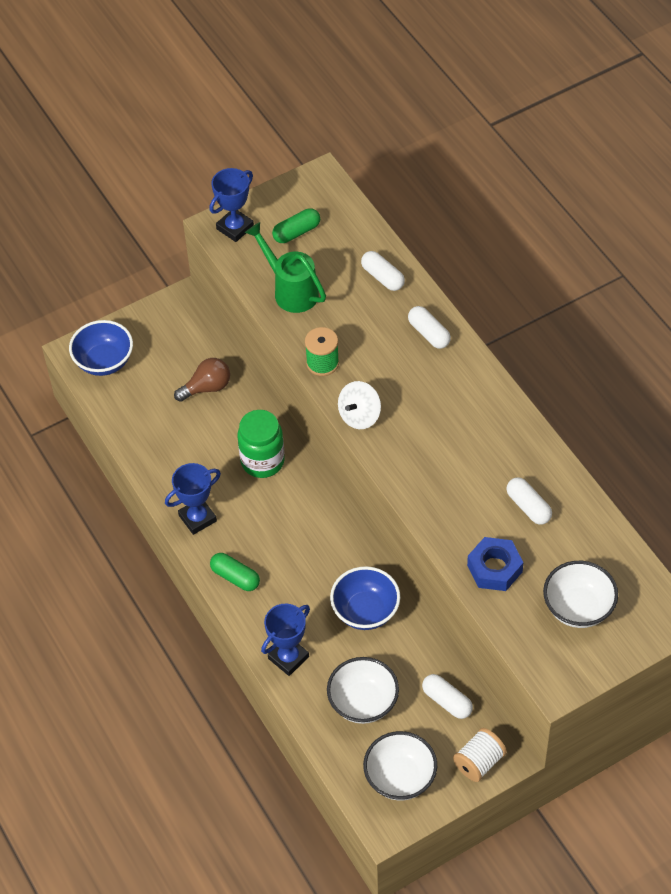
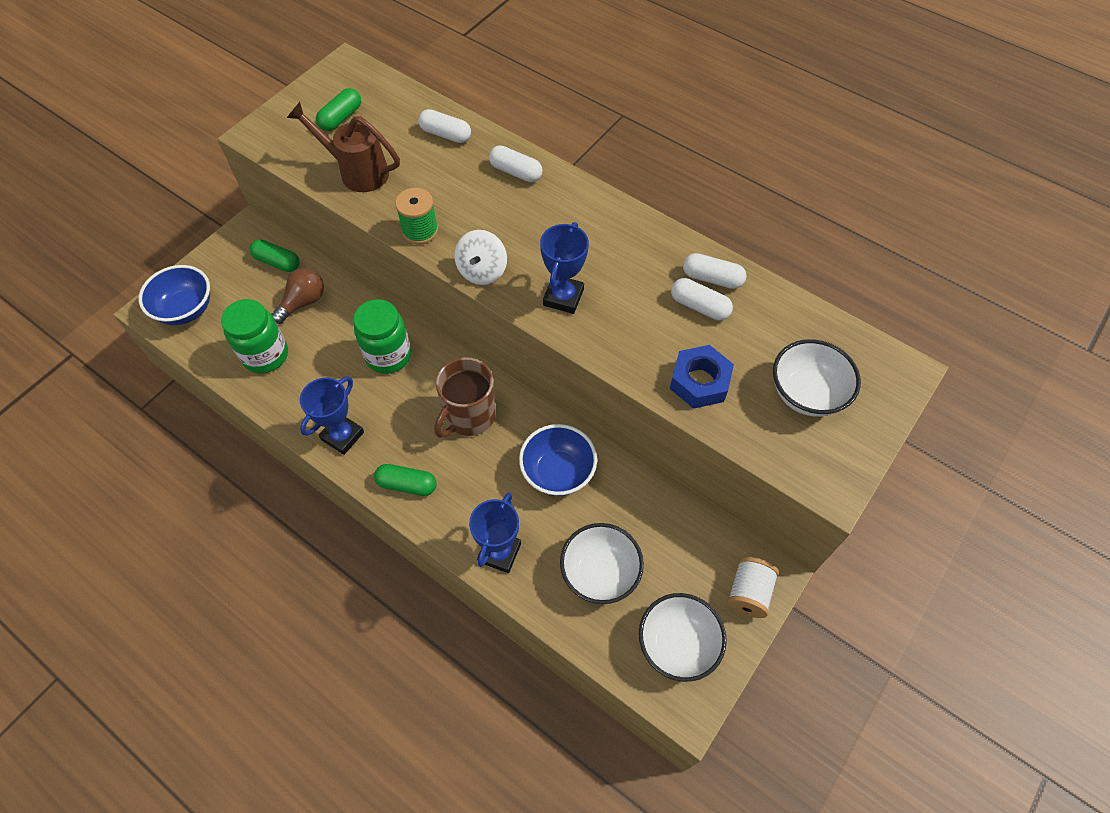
camera: 25 degrees left, 5 degrees up
(158, 426) = (266, 355): none -> green jar
(197, 342) = (277, 262): none -> green capsule
(235, 228) = (275, 131): blue trophy -> blue trophy (563, 297)
(290, 290) = (357, 171): green watering can -> brown watering can
(310, 538) = (469, 416): none -> brown mug
(447, 701) = (684, 538): white capsule -> white capsule (712, 278)

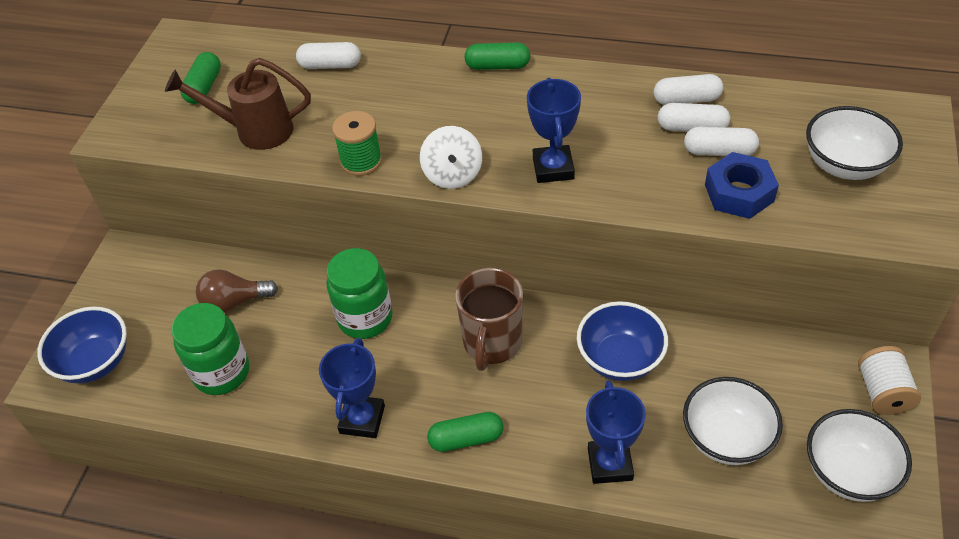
camera: 20 degrees left, 10 degrees down
(277, 262) = (180, 273): green capsule -> green capsule (497, 66)
(303, 302) = (234, 302): brown light bulb -> brown light bulb turned 120 degrees counterclockwise
(516, 172) = (427, 74): white capsule -> white capsule (719, 151)

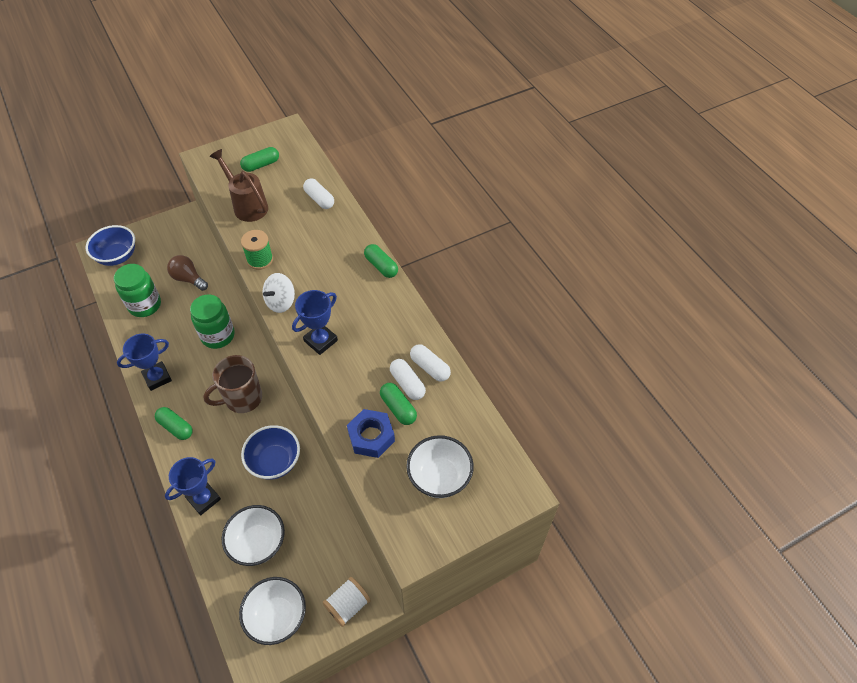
camera: 45 degrees right, 5 degrees up
(719, 151) = (398, 408): white capsule -> green capsule

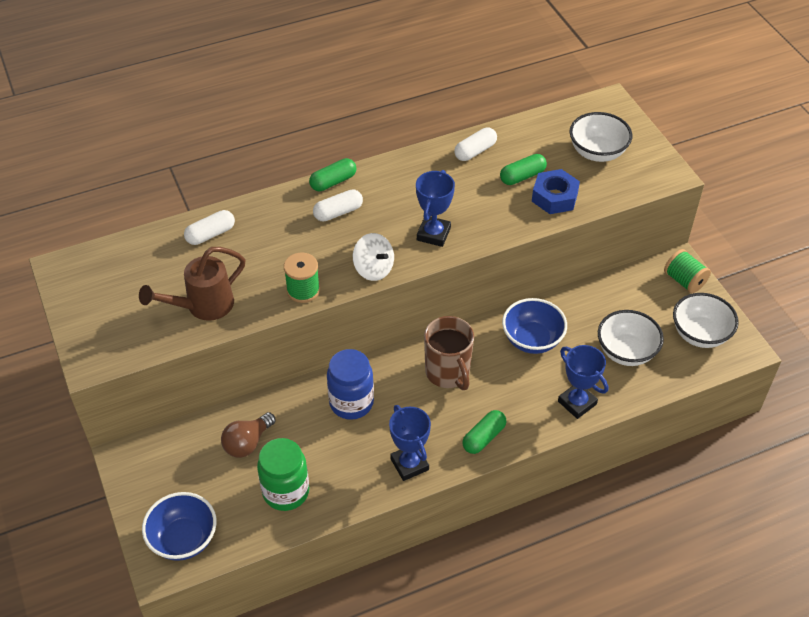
camera: 85 degrees left, 5 degrees down
(218, 336) = (351, 403): green jar -> blue jar
(261, 165) = (127, 294): green capsule -> none
(320, 341) = (433, 234): blue trophy -> blue trophy turned 60 degrees clockwise
(348, 605) = (684, 280): white spool -> green spool
(407, 384) = (494, 168): white capsule -> white capsule (338, 212)

